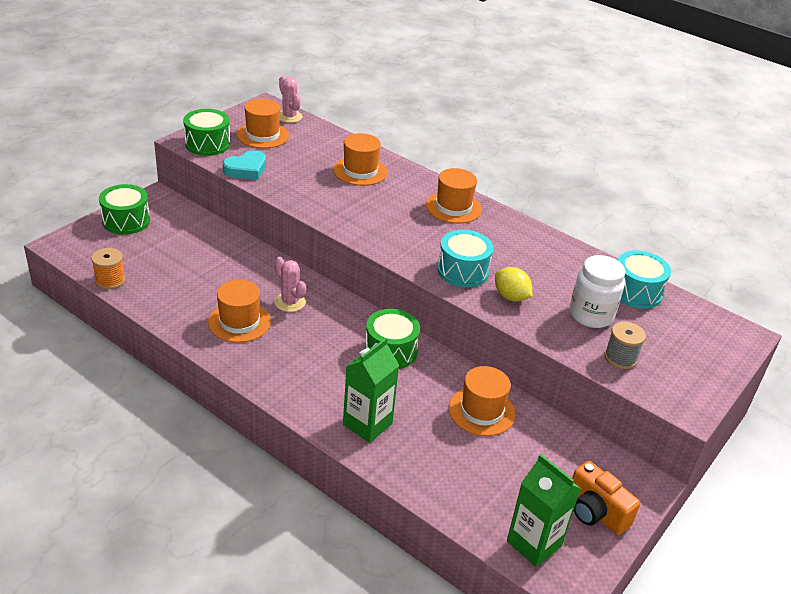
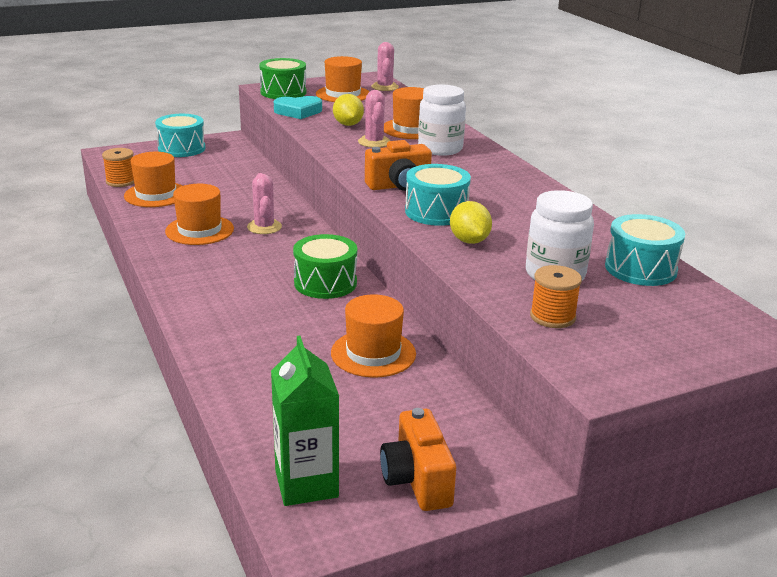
camera: 30 degrees right, 10 degrees down
(126, 221) = (181, 148): green drum -> turquoise drum
(304, 178) = (348, 124): none -> yellow lemon
(345, 196) = (374, 142): none -> pink cactus
(367, 424) = (235, 331): green carton -> none
(403, 192) = (440, 149): none -> white jar
(411, 247) = (399, 186): none -> orange camera
(453, 207) = (484, 167): orange hat -> orange hat (156, 194)
(620, 358) = (552, 317): grey spool -> orange spool

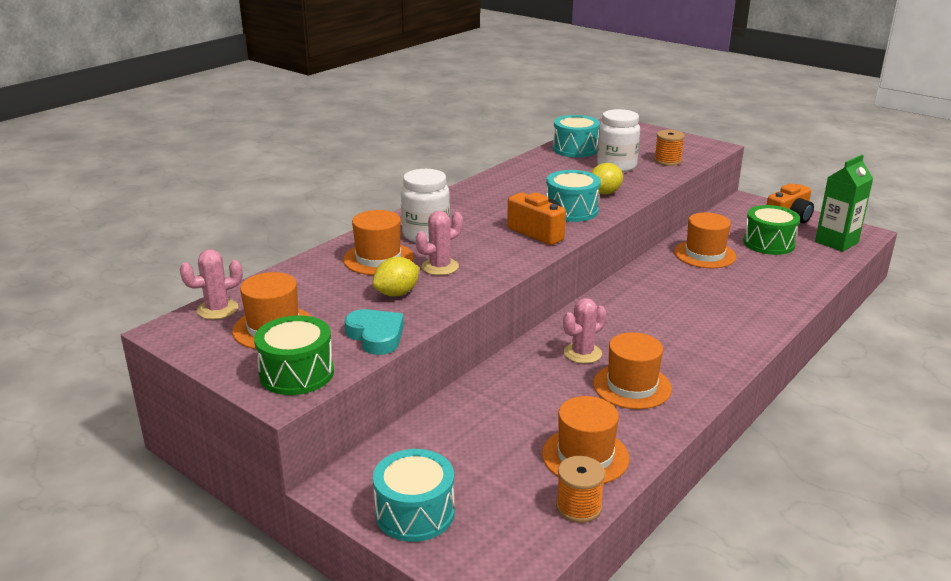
camera: 115 degrees left, 0 degrees up
(325, 283) = (643, 294): green drum -> green drum (768, 243)

